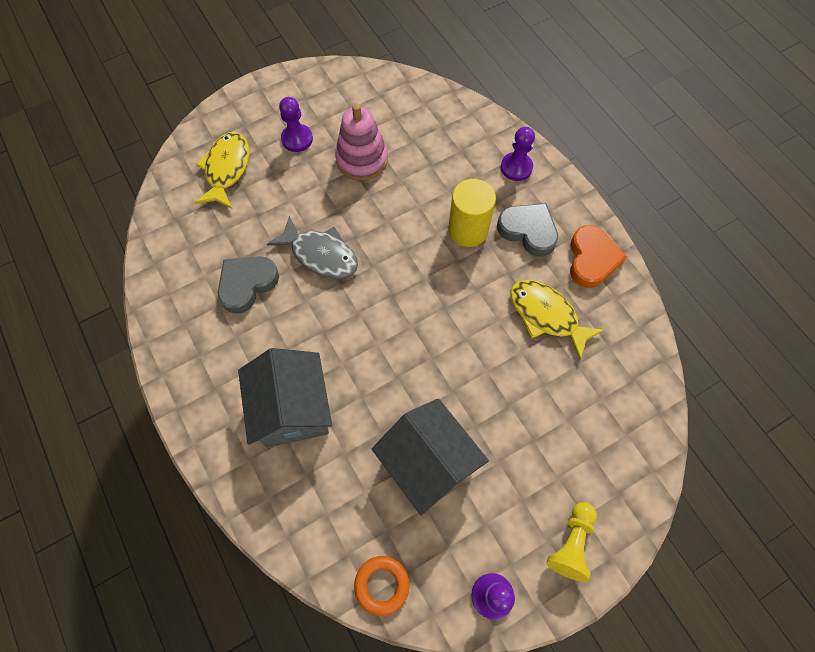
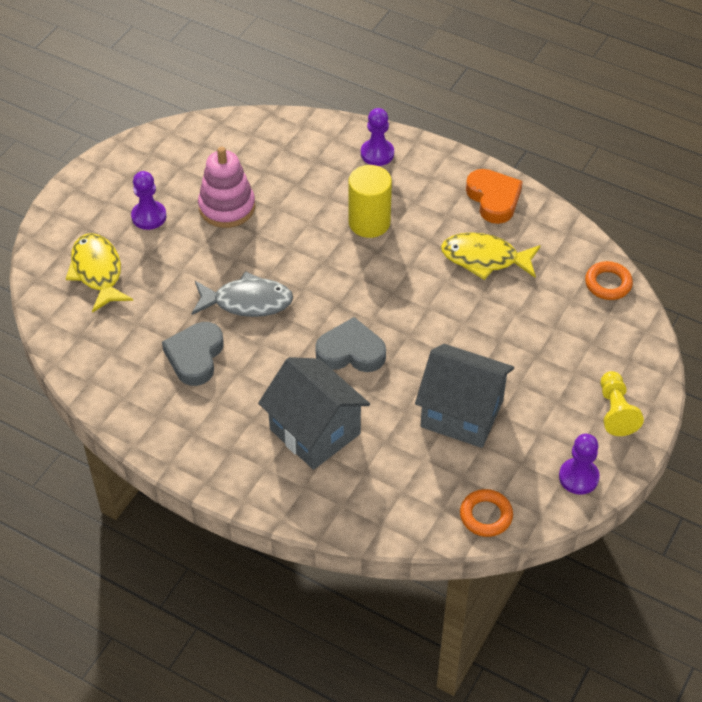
camera: 30 degrees left, 15 degrees down
(528, 231) = (423, 200): grey heart -> grey heart (351, 352)
(646, 400) = (608, 284): none -> orange ring

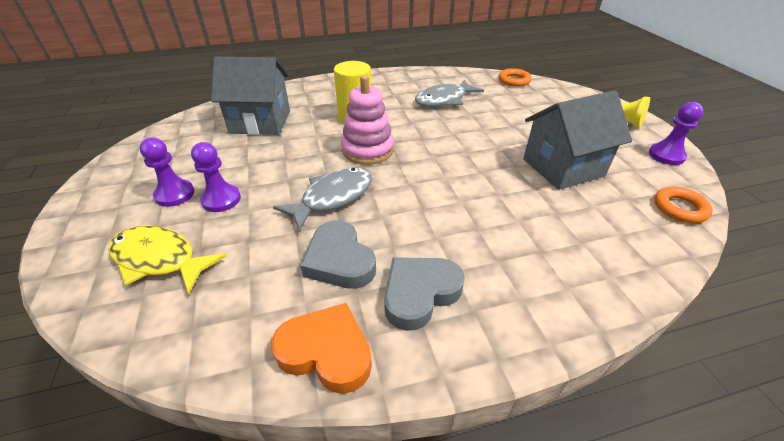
camera: 45 degrees left, 10 degrees down
(227, 207) = (241, 157): pink stacking toy -> pink stacking toy (368, 150)
(315, 431) = (508, 242): grey house -> grey house (260, 122)
(351, 352) = (448, 180): grey heart -> grey heart (419, 293)
(377, 153) = (314, 90): purple pawn -> purple pawn (221, 199)
(485, 259) = (444, 100): yellow fish -> grey fish
(493, 199) = (407, 79): orange heart -> orange heart (326, 351)

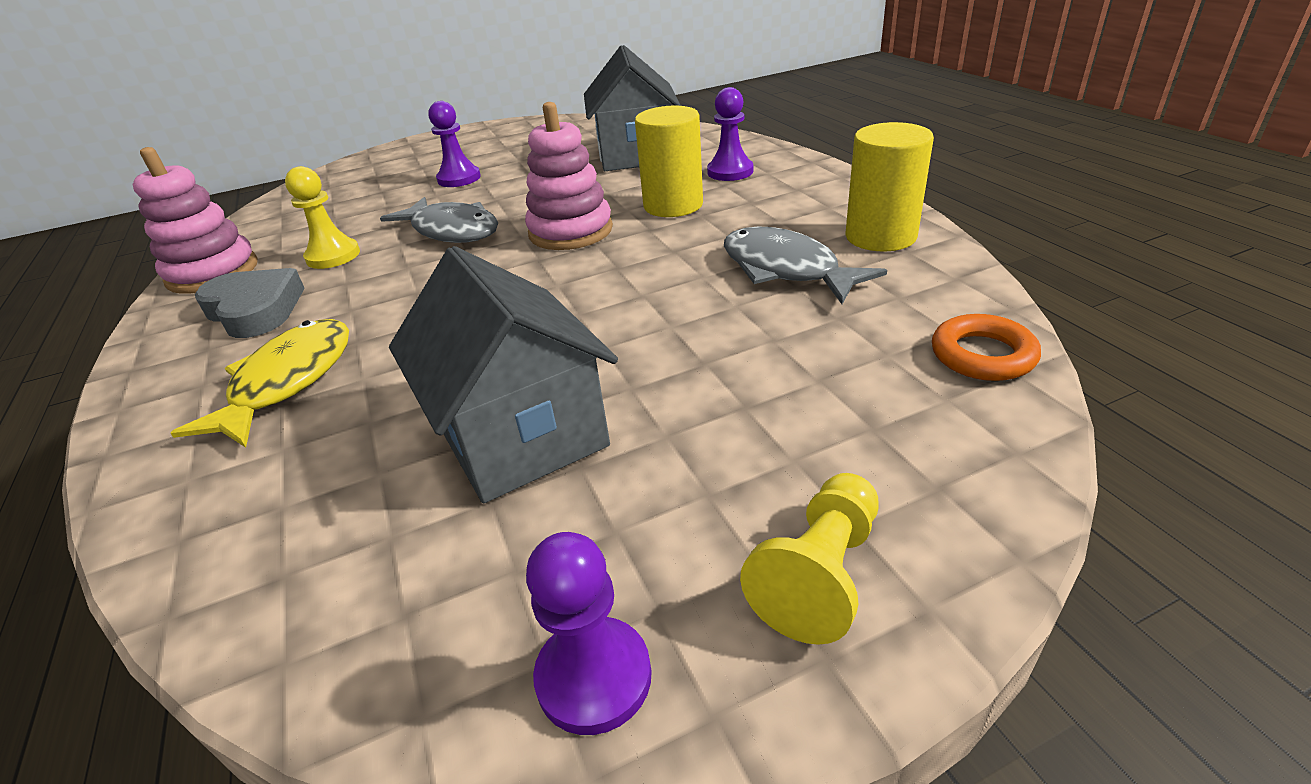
camera: 85 degrees right, 5 degrees down
(159, 259) = (372, 180): yellow fish -> yellow fish (287, 382)
(175, 194) = (472, 158): purple pawn -> purple pawn (730, 172)
(326, 351) = (213, 273): orange heart -> pink stacking toy
(339, 260) = (333, 256): grey heart -> yellow pawn
(424, 79) = (880, 237): none -> yellow cylinder
(679, 208) = (325, 638): orange ring -> none

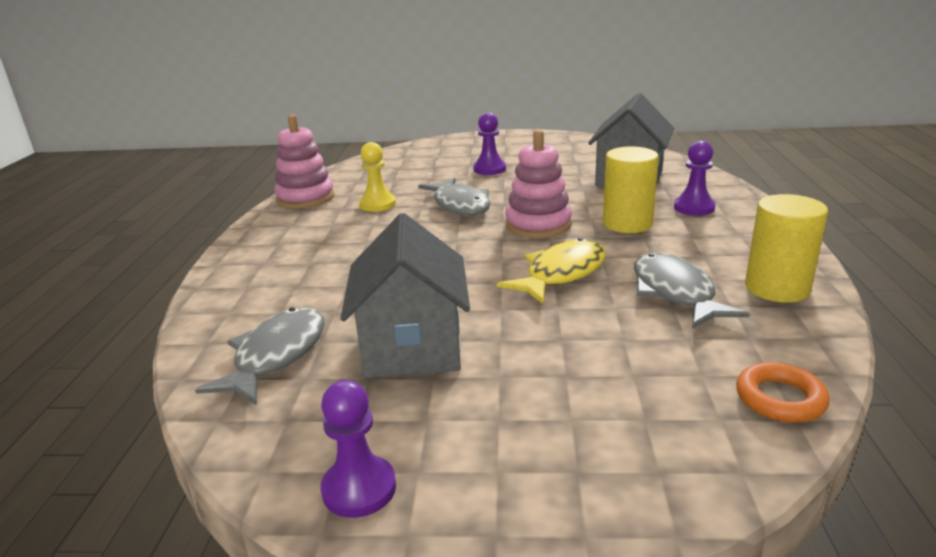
camera: 25 degrees right, 10 degrees down
(255, 310) = (314, 227): grey heart -> none
(287, 382) = (306, 275): yellow fish -> yellow fish (561, 274)
(319, 519) = (276, 356): none -> grey fish
(819, 574) = (531, 490): yellow pawn -> none

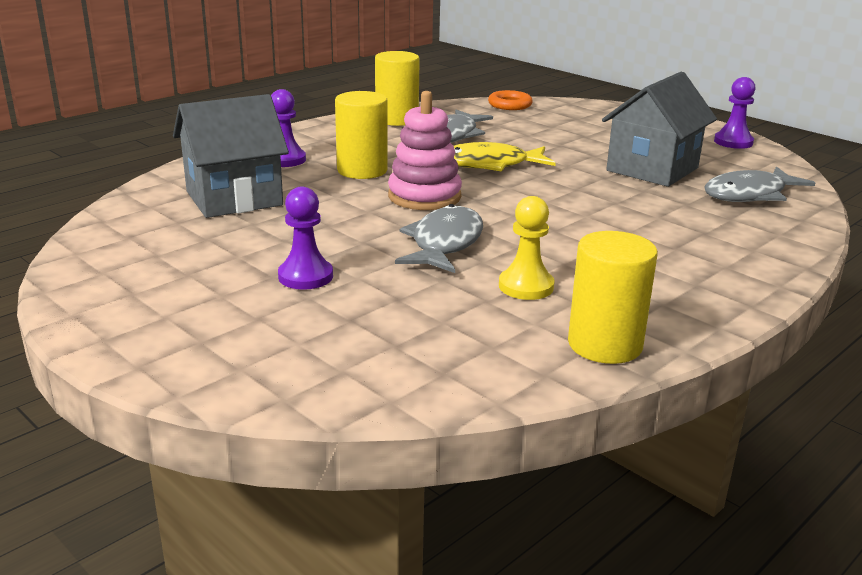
camera: 140 degrees left, 0 degrees up
(305, 198) = (605, 345): pink stacking toy -> yellow cylinder

